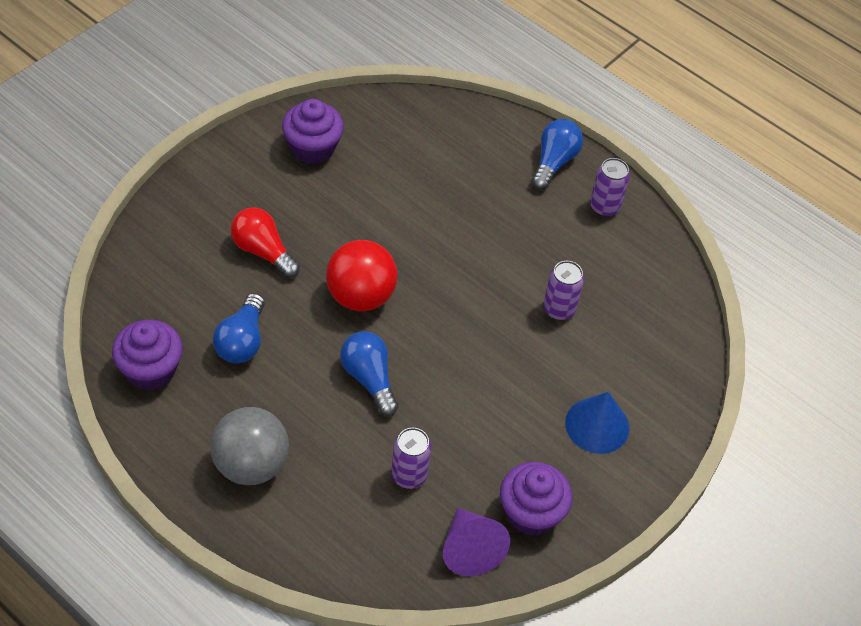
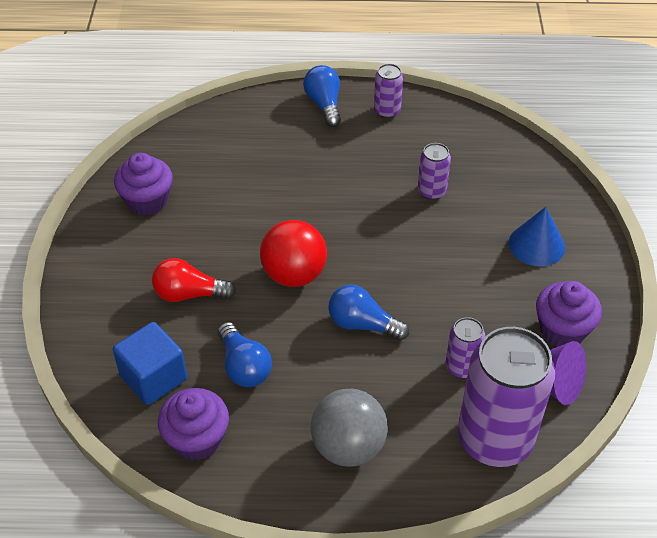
camera: 35 degrees left, 5 degrees down
(169, 298) = (153, 377): none -> blue cube
(368, 552) = (495, 439): none -> purple can

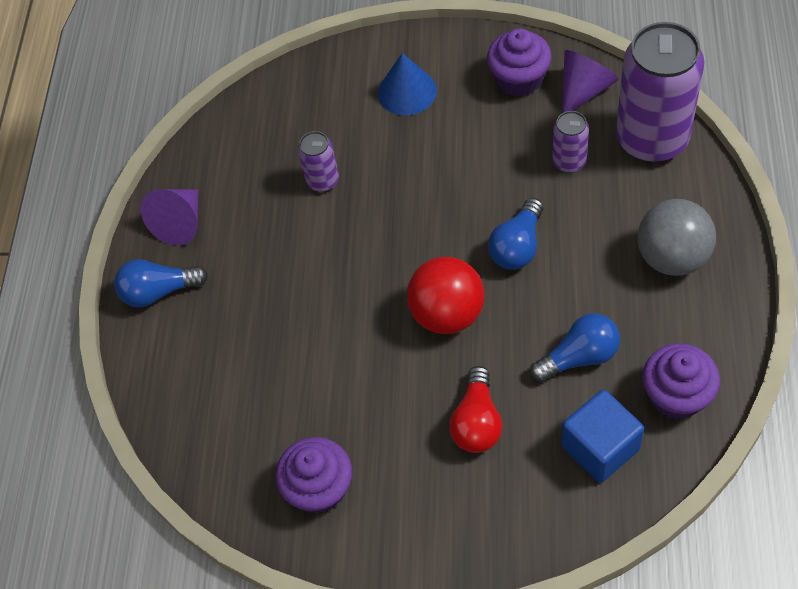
camera: 80 degrees left, 10 degrees up
(387, 111) = (180, 223): purple can -> purple cone

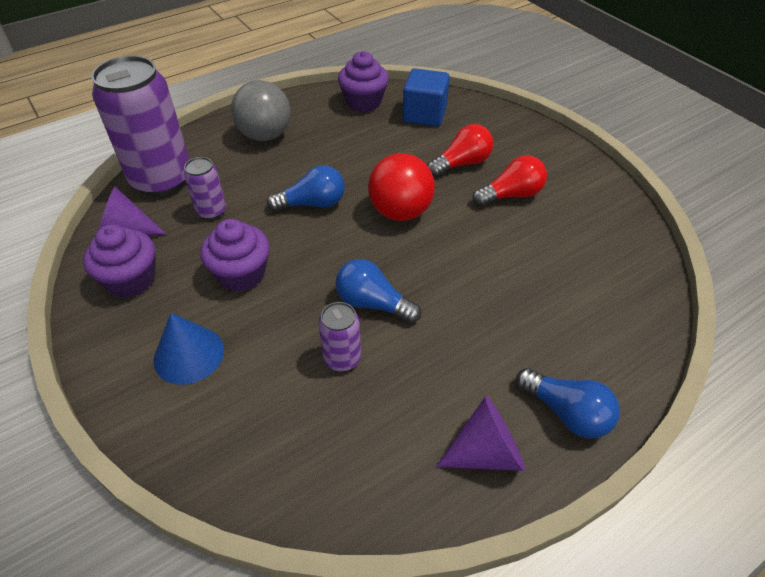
camera: 135 degrees left, 10 degrees down
(319, 488) = (584, 207): purple cupcake -> purple cupcake (241, 274)
(392, 432) = (511, 195): none -> red light bulb
(579, 357) = (374, 143): blue light bulb -> blue light bulb (373, 303)

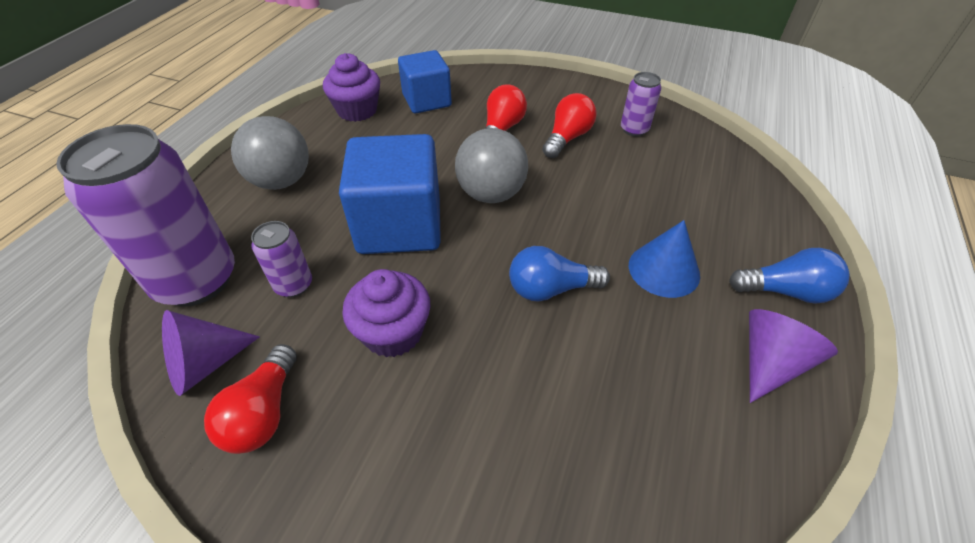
camera: 35 degrees left, 0 degrees up
(131, 279) = (263, 412): purple cupcake -> red light bulb
(189, 354) = (418, 453): blue cone -> blue cone (664, 269)
(312, 204) = (399, 225): blue light bulb -> blue cube
(342, 358) = (576, 357): purple can -> purple can (634, 129)
(400, 212) = (491, 194): red ball -> grey ball

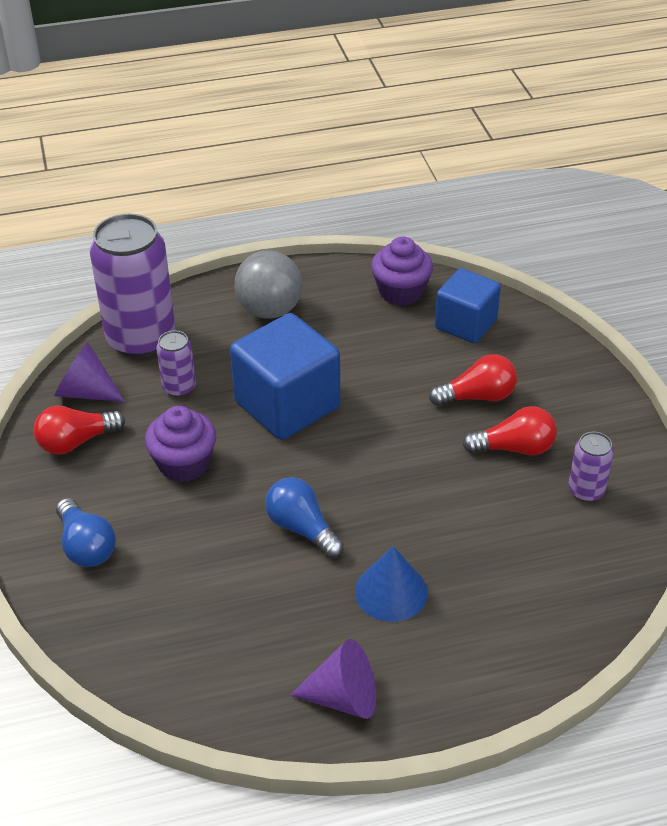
camera: 55 degrees right, 5 degrees down
(491, 194) = (378, 437): grey ball -> none
(785, 291) = (442, 686): blue light bulb -> blue light bulb (86, 546)

